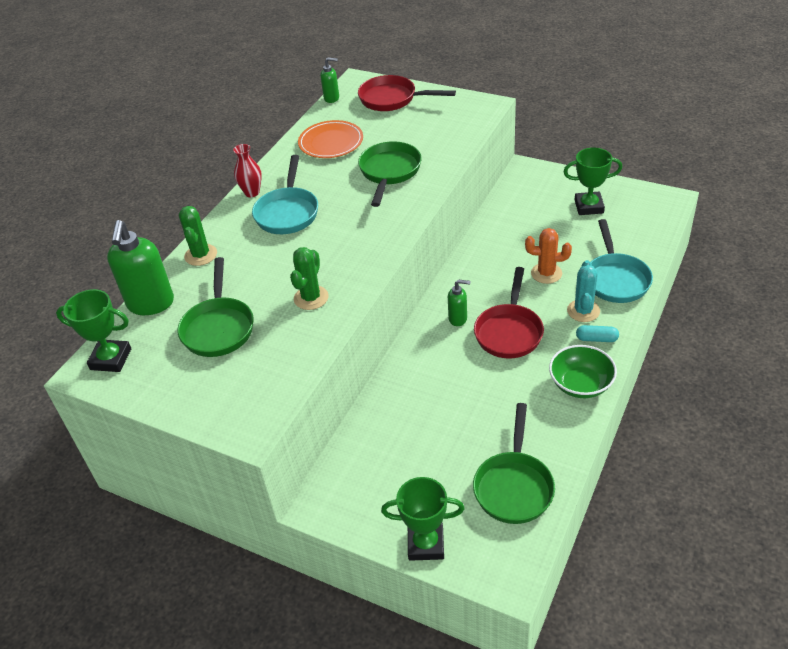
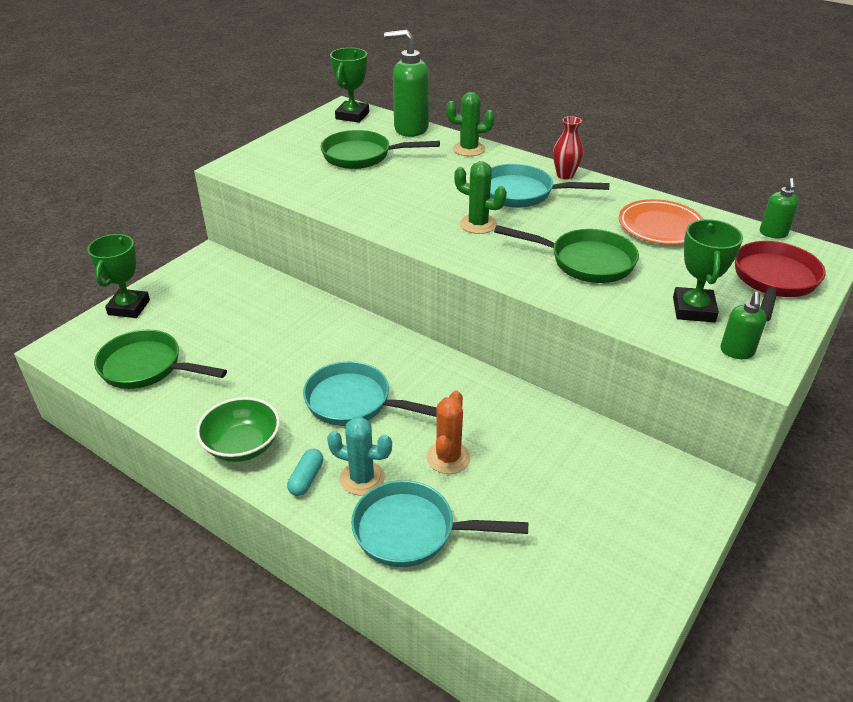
camera: 95 degrees right, 5 degrees down
(311, 298) = (377, 199): green cactus -> green cactus (478, 224)
(458, 319) = (393, 365): green soap dispenser -> green soap dispenser (736, 352)
(509, 332) = (354, 402): red pan -> turquoise pan
(589, 206) = (595, 545): green trophy -> green trophy (693, 309)

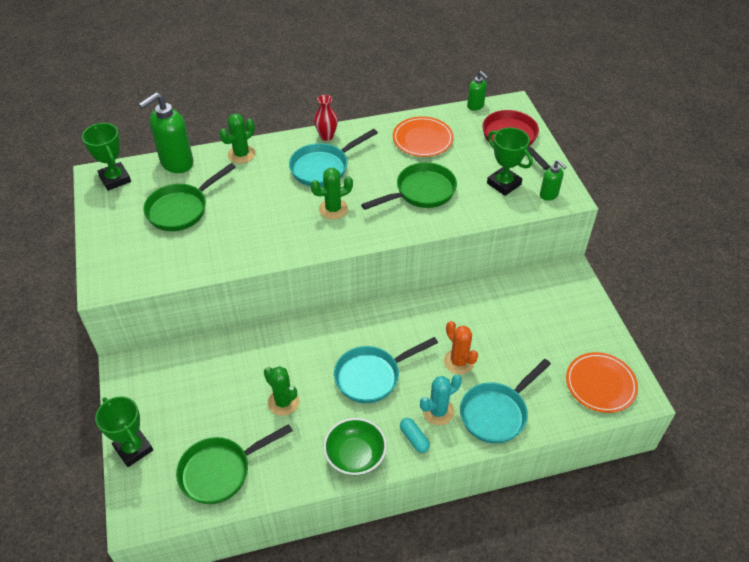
camera: 50 degrees left, 10 degrees up
(261, 362) = (283, 402): none -> green cactus
(570, 616) = (600, 384): none -> orange plate

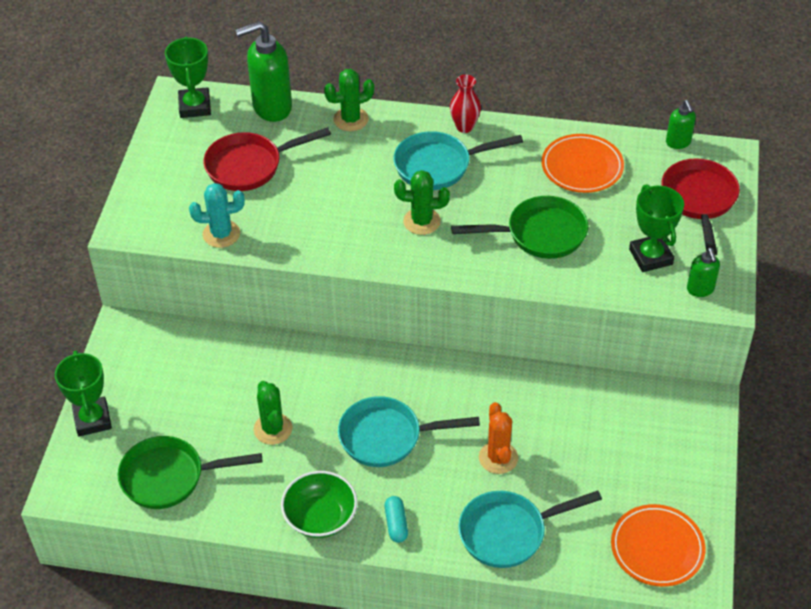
camera: 25 degrees right, 0 degrees up
(181, 209) = (250, 166): green pan -> red pan
(438, 411) = (441, 504): turquoise cactus -> turquoise cactus (221, 234)

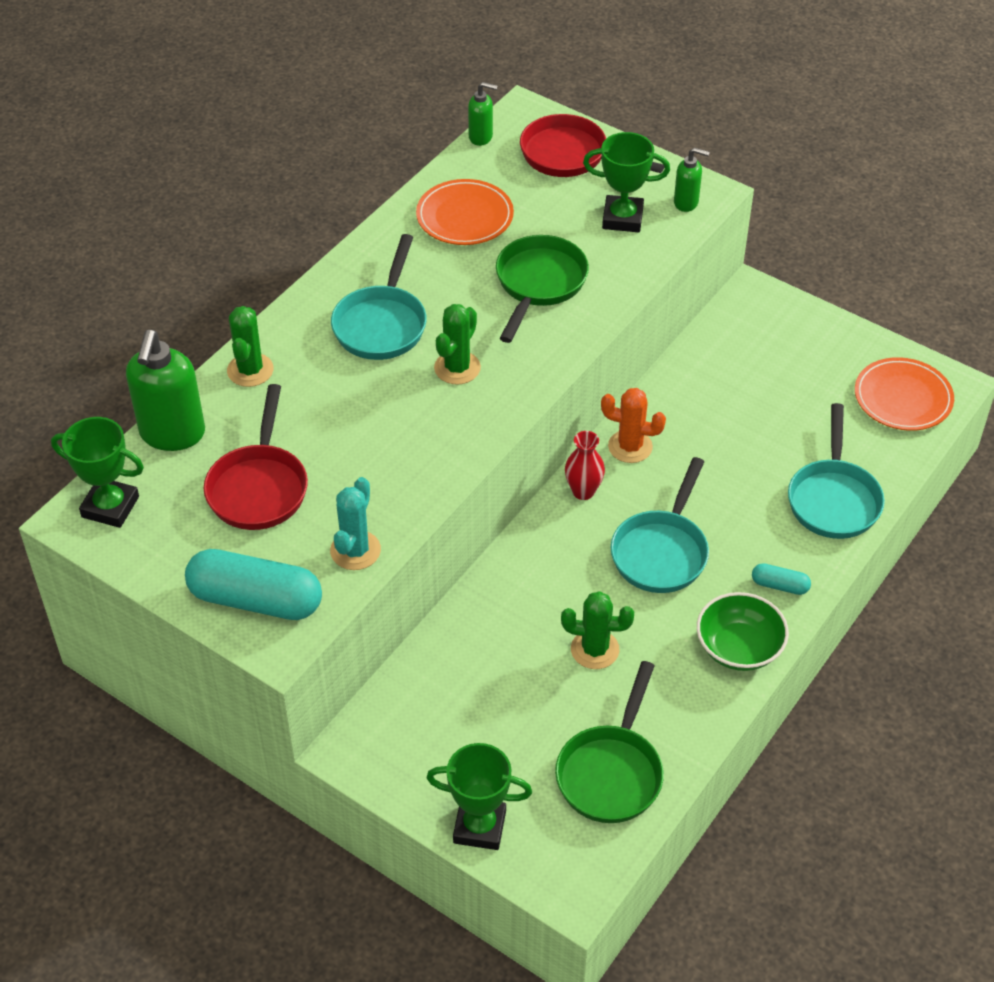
camera: 65 degrees left, 0 degrees up
(155, 203) = (256, 600): none -> turquoise capsule
(464, 126) = (336, 281): red vase -> red vase (583, 491)
(498, 458) = (737, 471): orange cactus -> orange cactus (630, 447)

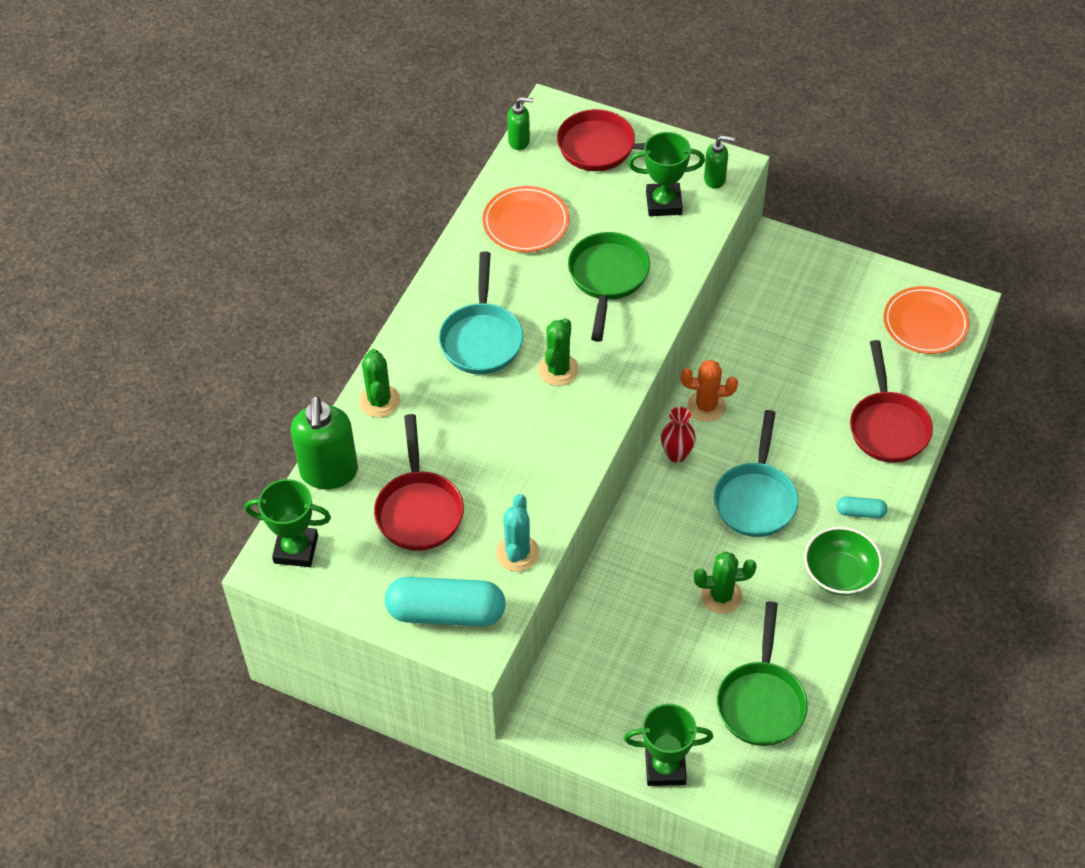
camera: 10 degrees left, 5 degrees up
(833, 499) = (888, 426): turquoise pan -> red pan

